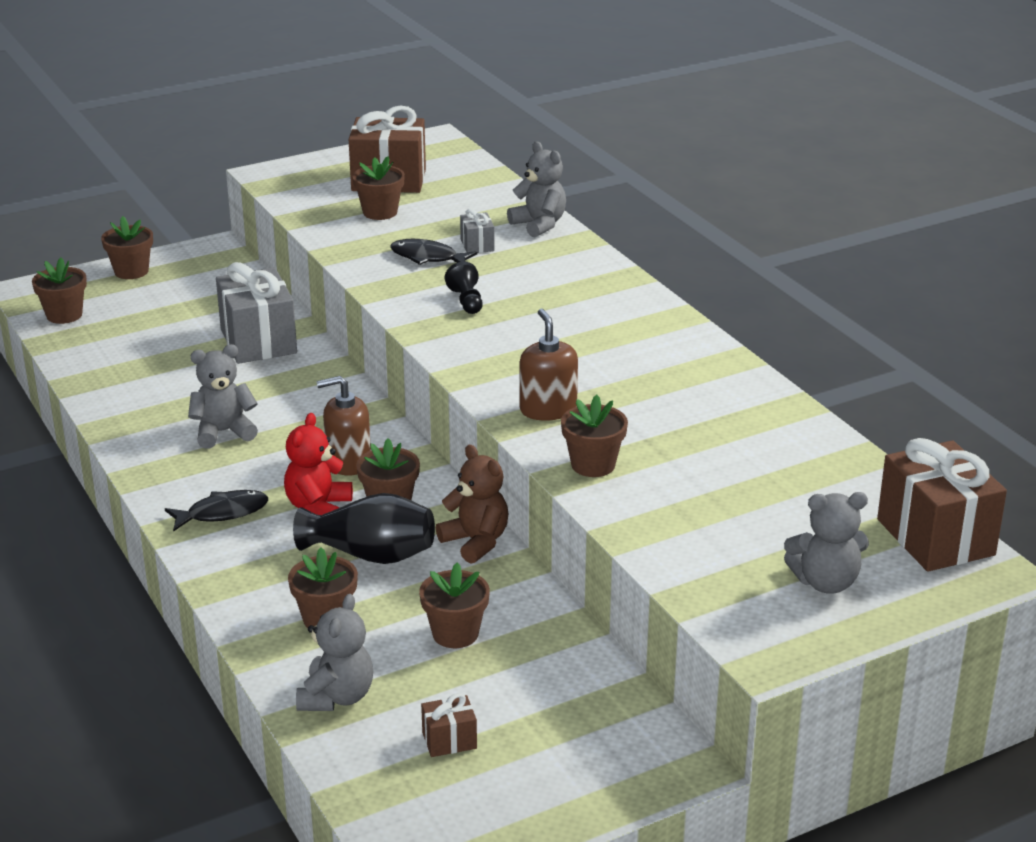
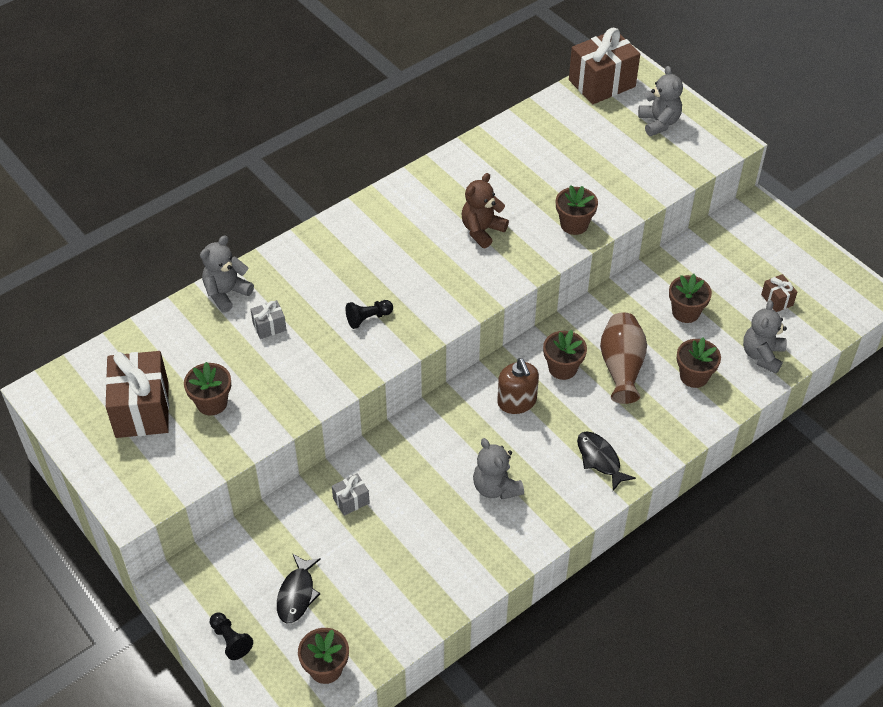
camera: 100 degrees left, 20 degrees up
(131, 271) = (230, 640): brown flower pot -> black pawn
(258, 341) = (351, 501): grey gift -> grey gift, size x0.46
(318, 508) = (578, 406): red teddy bear -> none
(337, 697) = (762, 355): grey teddy bear -> grey teddy bear turned 75 degrees counterclockwise
(371, 555) = (621, 367): black vase -> brown vase
(427, 257) = (296, 354): black fish -> black fish (297, 594)
(476, 542) = (591, 317): brown teddy bear -> brown teddy bear (482, 230)
(548, 409) = (514, 253): brown soap dispenser -> none

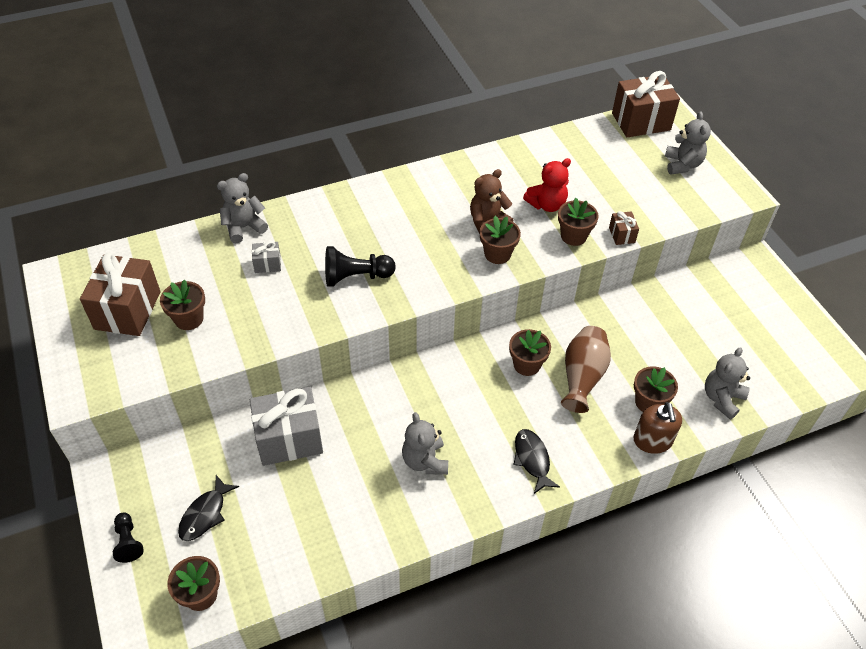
camera: 15 degrees right, 0 degrees up
(351, 501) = (289, 439): grey gift -> grey gift, size x2.18
(368, 318) = (356, 277): black pawn -> black pawn, size x1.60
(517, 401) = (473, 385): brown soap dispenser -> brown soap dispenser (652, 441)
(535, 197) = (547, 204): none -> red teddy bear
(685, 312) = (659, 340): brown flower pot -> brown flower pot (497, 254)
(777, 300) = (751, 349): brown gift -> brown gift (621, 235)

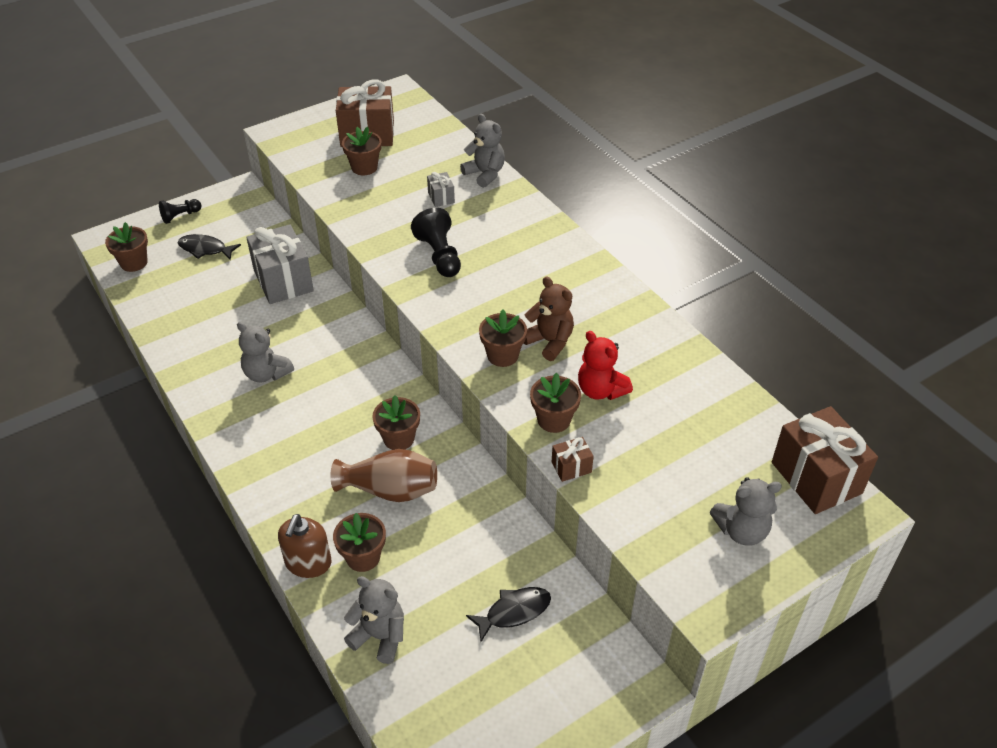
camera: 80 degrees right, 5 degrees down
(425, 461) = (266, 374): grey teddy bear -> grey teddy bear turned 120 degrees counterclockwise
(532, 459) = (274, 455): black fish -> black fish (514, 612)
(652, 441) = (308, 563): brown soap dispenser -> brown soap dispenser turned 60 degrees counterclockwise

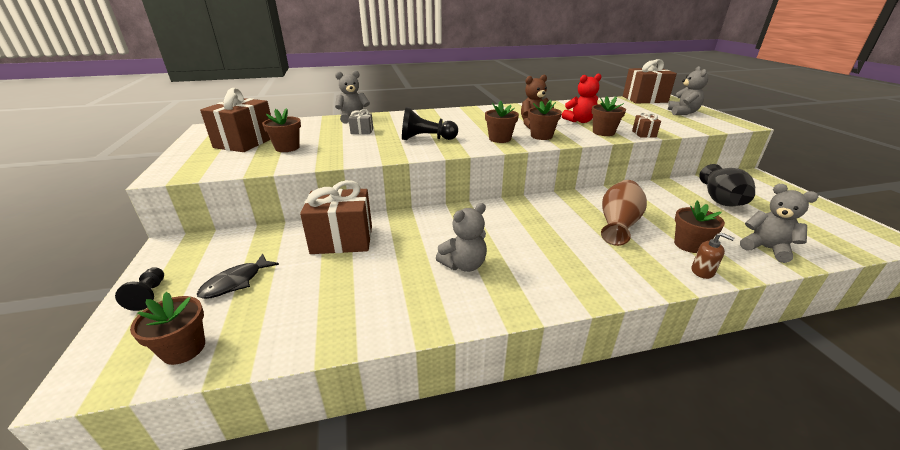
camera: 70 degrees left, 15 degrees down
(283, 281) = (342, 240): grey gift -> brown gift
(308, 563) = (702, 271): brown soap dispenser -> brown soap dispenser, size x0.63
(380, 636) = (766, 248): grey teddy bear -> grey teddy bear turned 90 degrees clockwise
(398, 438) = (565, 214): brown flower pot -> brown flower pot (500, 139)
(514, 612) = (720, 199): black fish -> black vase

